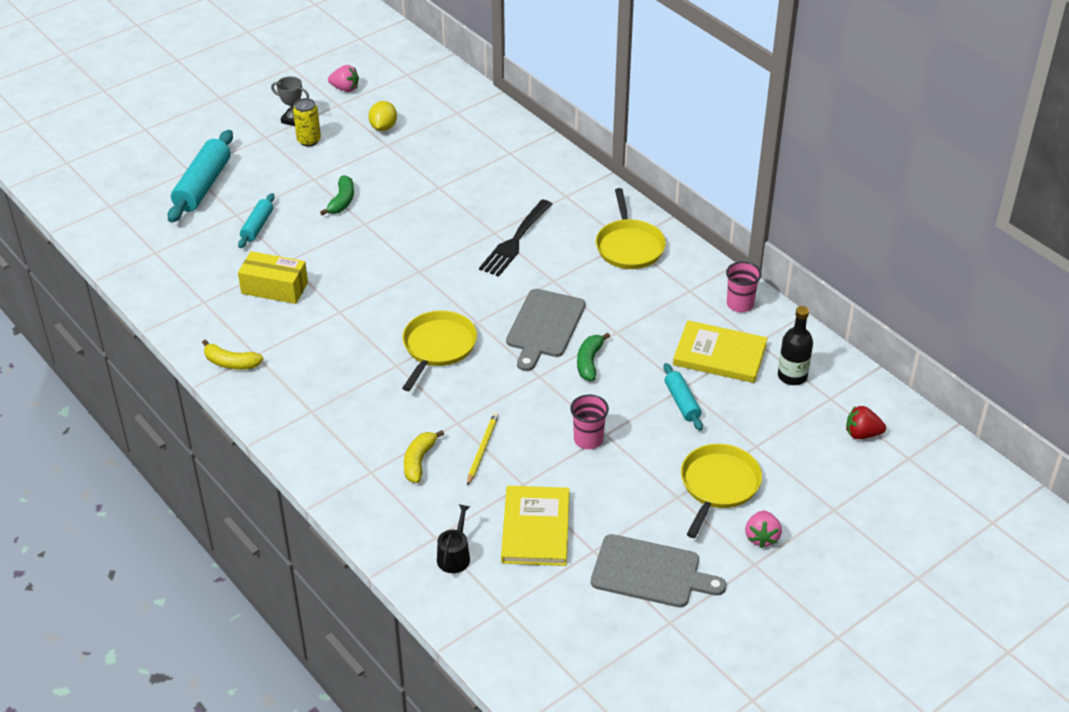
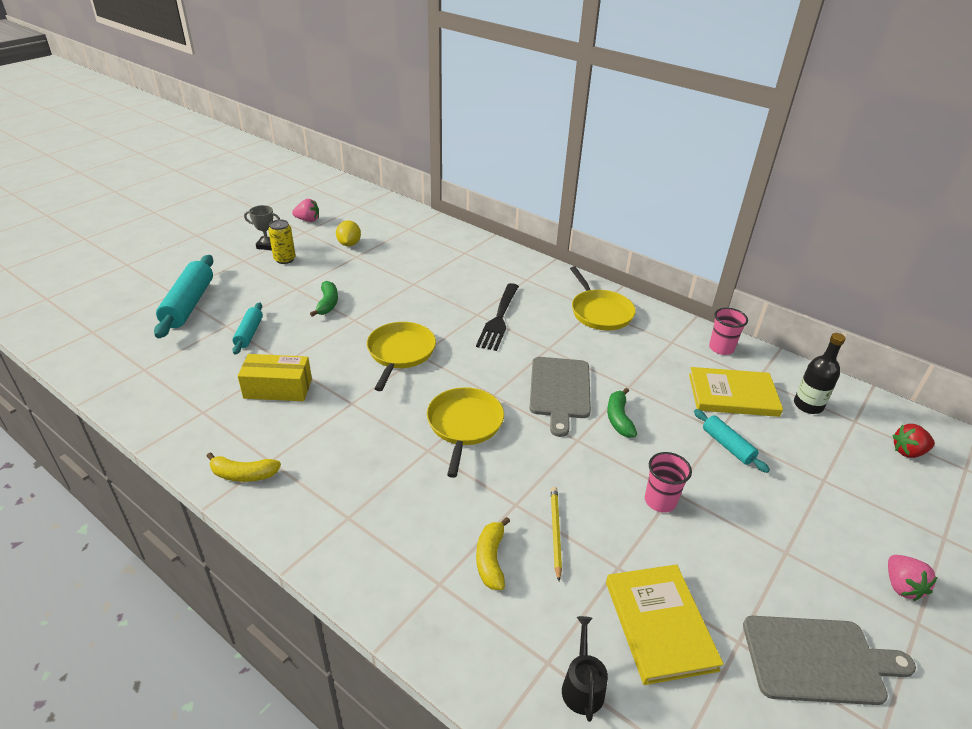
camera: 15 degrees left, 5 degrees down
(718, 485) = (818, 530): yellow pan -> yellow pan (400, 353)

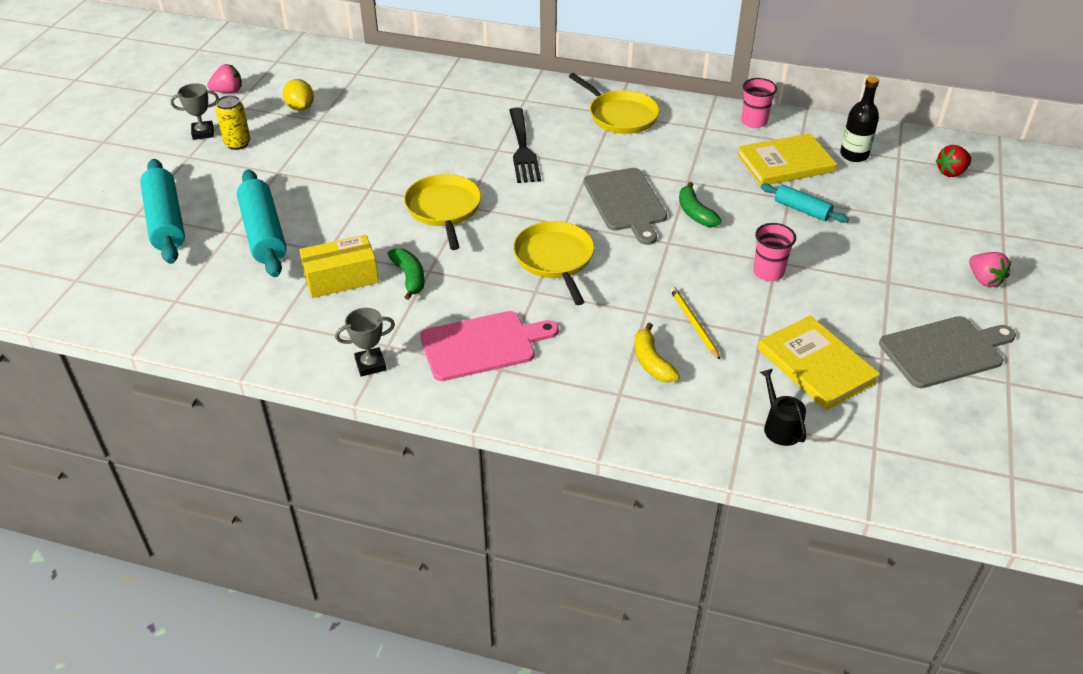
camera: 20 degrees left, 5 degrees up
(243, 474) = (370, 365): yellow banana -> grey trophy
(249, 333) = (263, 233): turquoise rolling pin -> turquoise rolling pin, size x1.78
(327, 303) = (327, 180): green banana -> green banana (409, 277)
(348, 488) = (482, 345): none -> pink cutting board

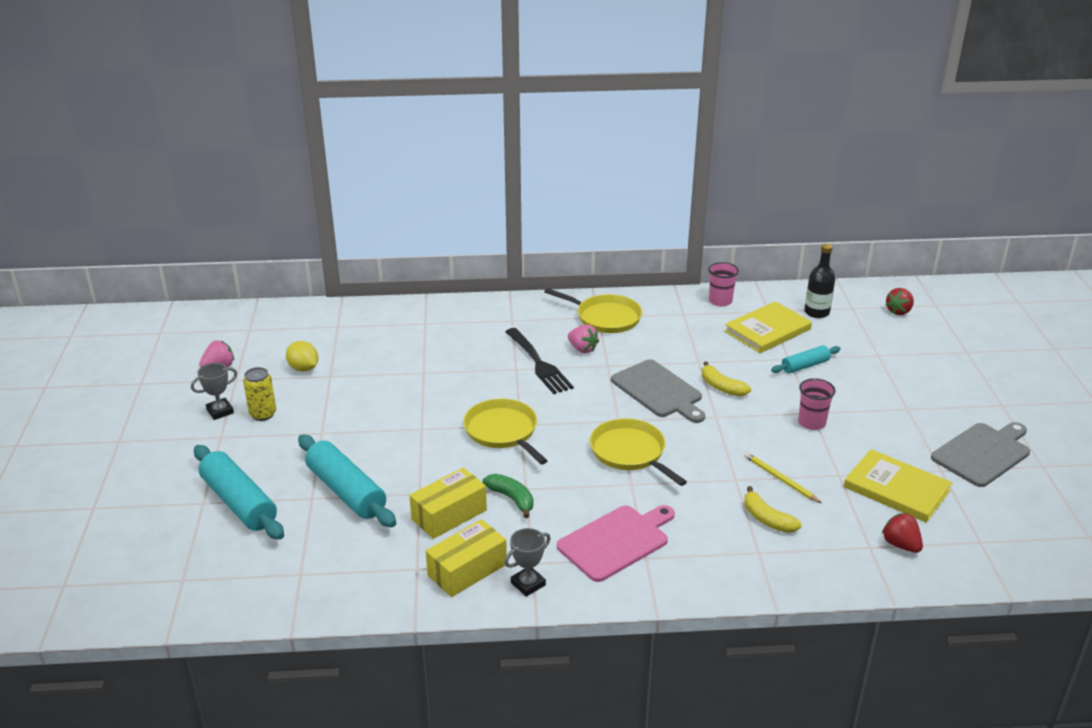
camera: 20 degrees left, 10 degrees down
(323, 336) = (467, 570): none -> yellow box
(695, 213) = (721, 387): green banana -> yellow banana
(780, 427) = (900, 545): black watering can -> red strawberry
(802, 210) = (805, 366): turquoise rolling pin -> turquoise rolling pin turned 45 degrees counterclockwise
(984, 280) = (976, 391): pink strawberry -> pink strawberry (582, 349)

